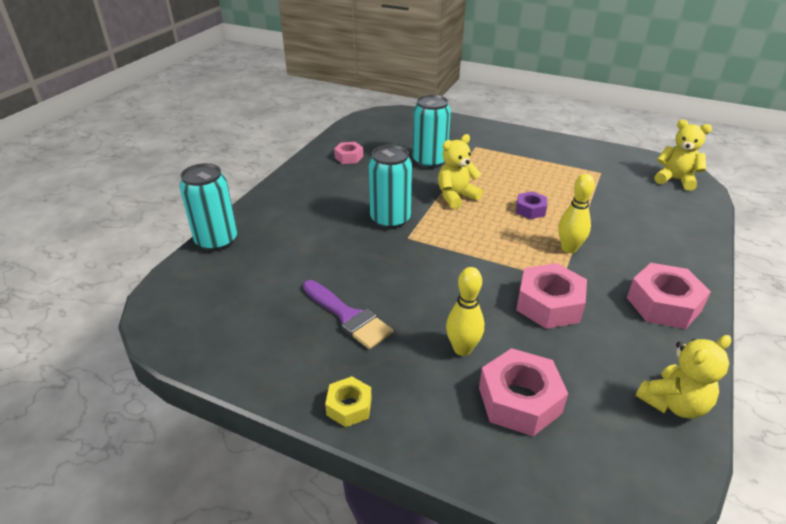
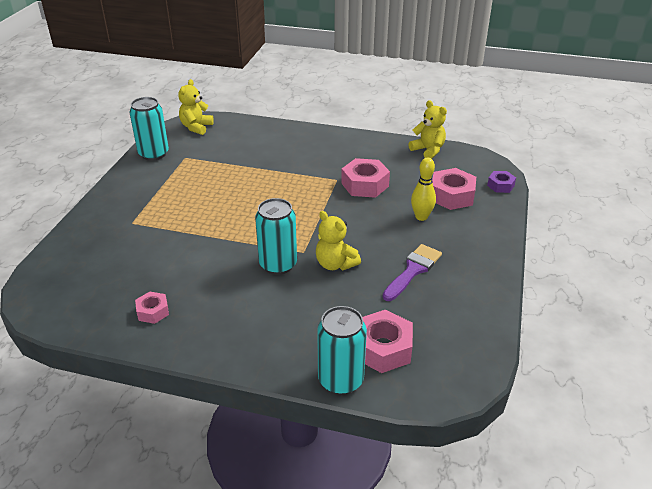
camera: 100 degrees left, 0 degrees up
(349, 406) = (491, 257): yellow nut -> none
(429, 161) = (165, 250): turquoise can -> turquoise can (153, 154)
(456, 197) = (233, 229): yellow teddy bear -> yellow teddy bear (335, 264)
(530, 210) = (249, 191): purple nut -> purple nut (500, 185)
(569, 248) = (299, 175): yellow bowling pin -> none
(663, 304) = (349, 146): pink nut -> pink nut (383, 348)

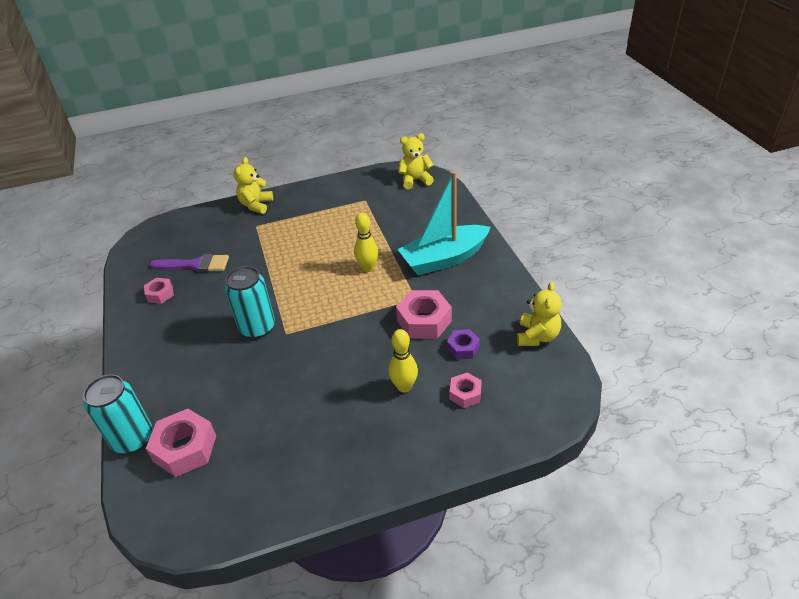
camera: 60 degrees right, 5 degrees up
(153, 154) = (354, 183): turquoise can -> none
(274, 186) = (368, 268): none -> yellow bowling pin
(309, 152) = (444, 259): none -> turquoise boat
(335, 264) = (282, 362): yellow teddy bear -> yellow teddy bear (256, 205)
(413, 270) = (310, 420): purple brush -> purple brush (195, 265)
(451, 195) = (465, 394): pink nut -> pink nut, size x0.57
(500, 185) = (526, 427): purple nut -> purple nut (463, 348)

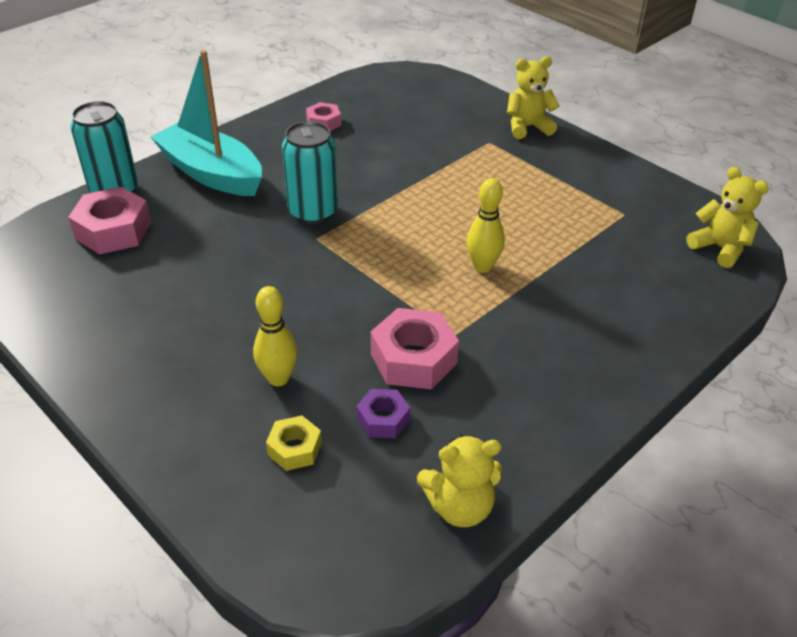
camera: 60 degrees right, 0 degrees up
(195, 265) = (386, 126): purple brush -> none
(444, 259) = (561, 339): turquoise boat -> turquoise boat (211, 173)
(465, 394) = (294, 449): pink nut -> yellow nut

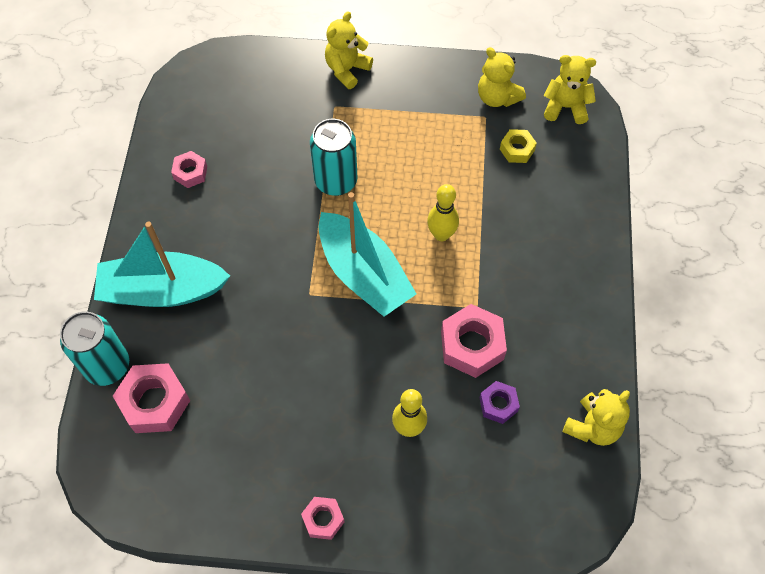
camera: 40 degrees left, 20 degrees up
(121, 390) = (323, 519): none -> pink nut
(294, 449) = (471, 467): yellow nut -> yellow nut (517, 149)
(313, 212) = (281, 271): turquoise can -> turquoise can (336, 181)
(378, 252) = (363, 274): none -> turquoise boat
(652, 207) = (497, 97): none -> yellow teddy bear

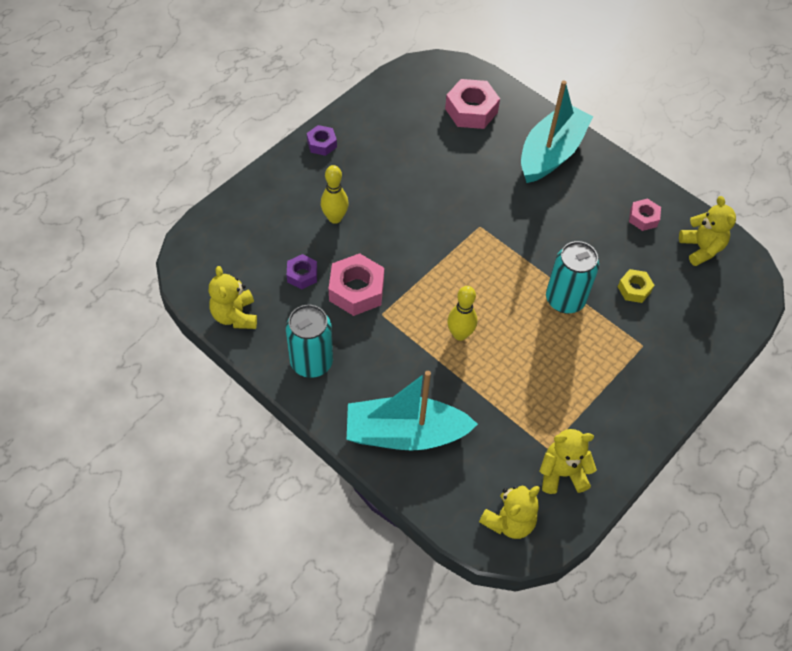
camera: 125 degrees right, 5 degrees down
(107, 366) = (517, 102): turquoise can -> turquoise can (311, 362)
(323, 519) = (322, 144): pink nut -> purple nut
(347, 70) = (678, 379): yellow teddy bear -> yellow teddy bear (701, 248)
(363, 274) = (468, 265): turquoise boat -> turquoise boat (405, 434)
(517, 149) = (495, 446): yellow nut -> yellow nut (634, 289)

